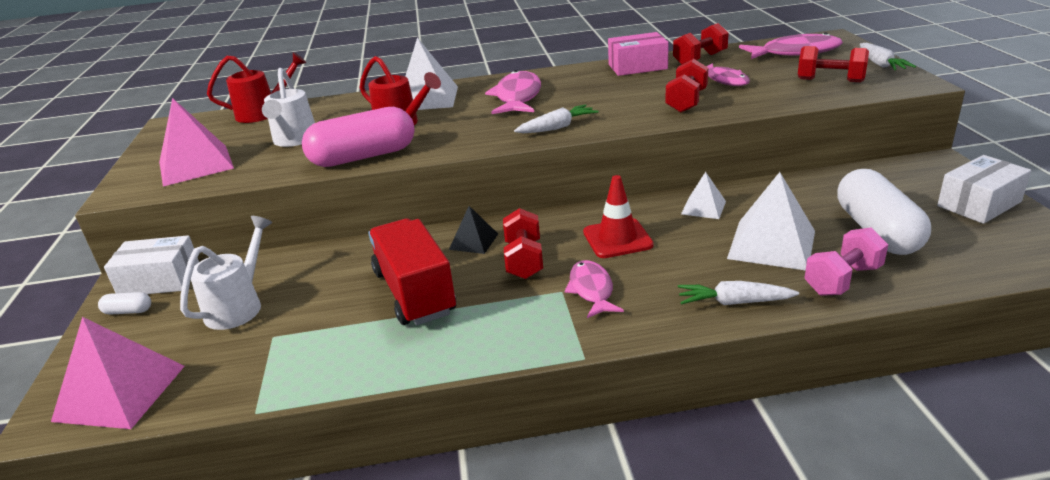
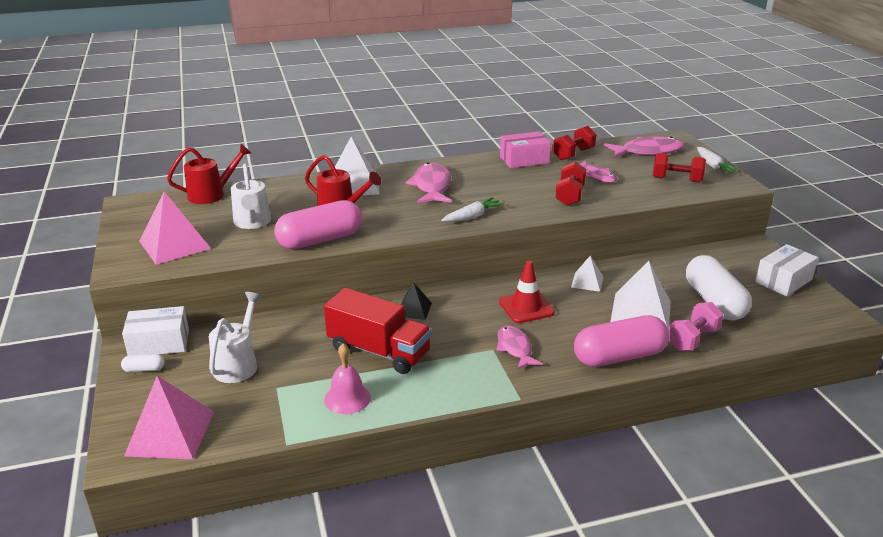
camera: 10 degrees left, 0 degrees up
(355, 352) = (347, 398): none -> pink bell
(414, 292) = (379, 351): red truck -> red truck turned 150 degrees clockwise
(524, 260) = (458, 325): red dumbbell -> none
(734, 302) = (619, 356): white carrot -> pink capsule

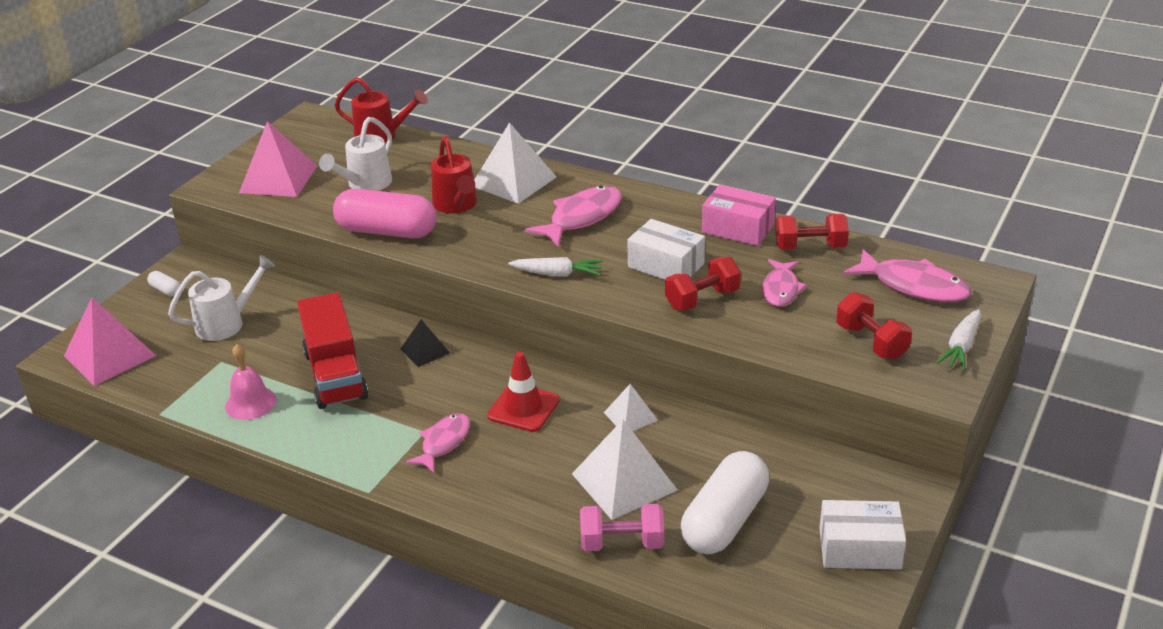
camera: 45 degrees right, 5 degrees up
(159, 343) = (205, 272): white box -> white box (666, 265)
(619, 356) = (518, 512): pink capsule -> none

